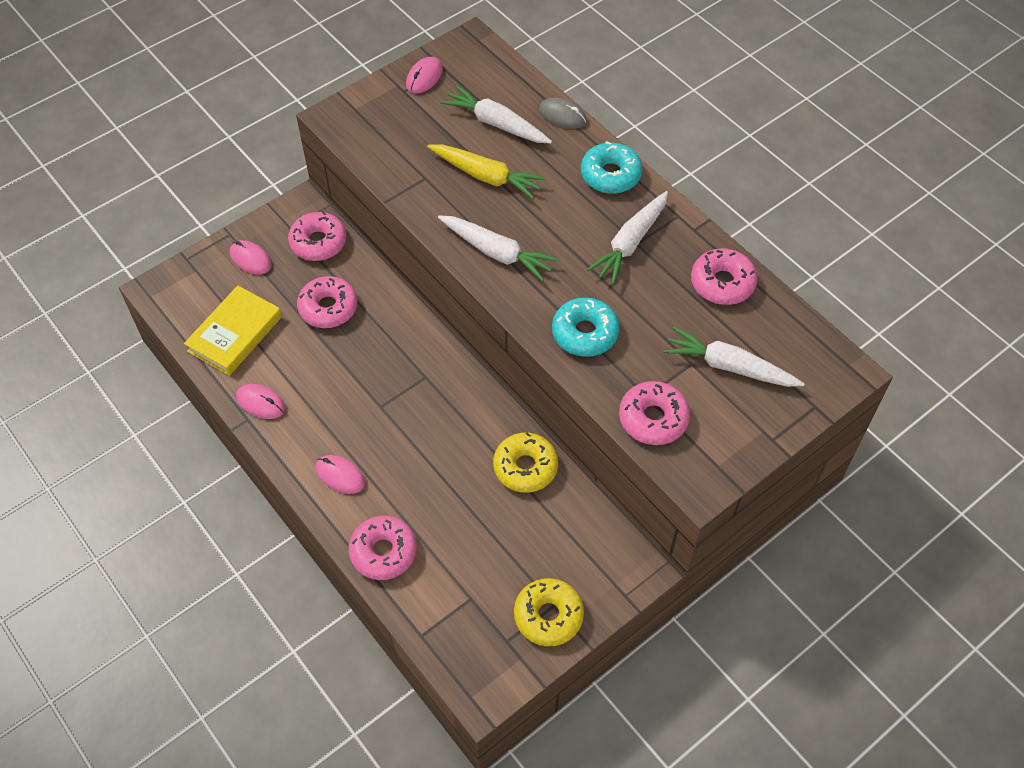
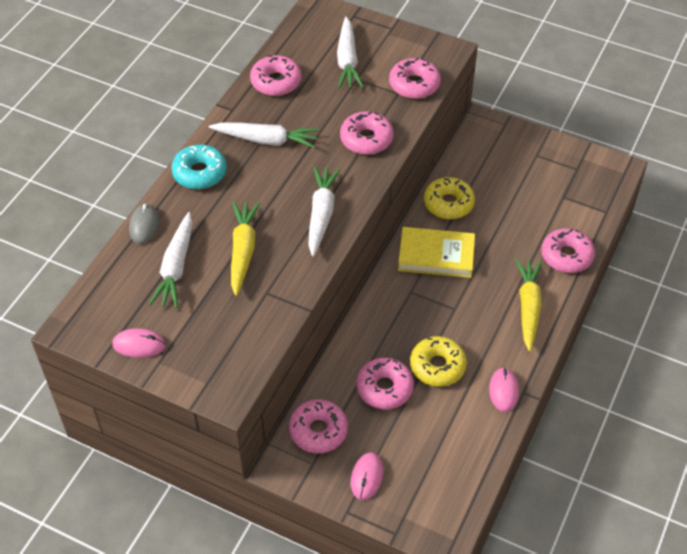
camera: 115 degrees left, 5 degrees down
(235, 334) = (452, 445): yellow book -> yellow book (436, 256)
(340, 475) = (528, 307): pink mouse -> yellow carrot
(548, 616) = (545, 155): yellow donut -> yellow donut (437, 366)
(585, 333) = (366, 139): turquoise donut -> pink donut

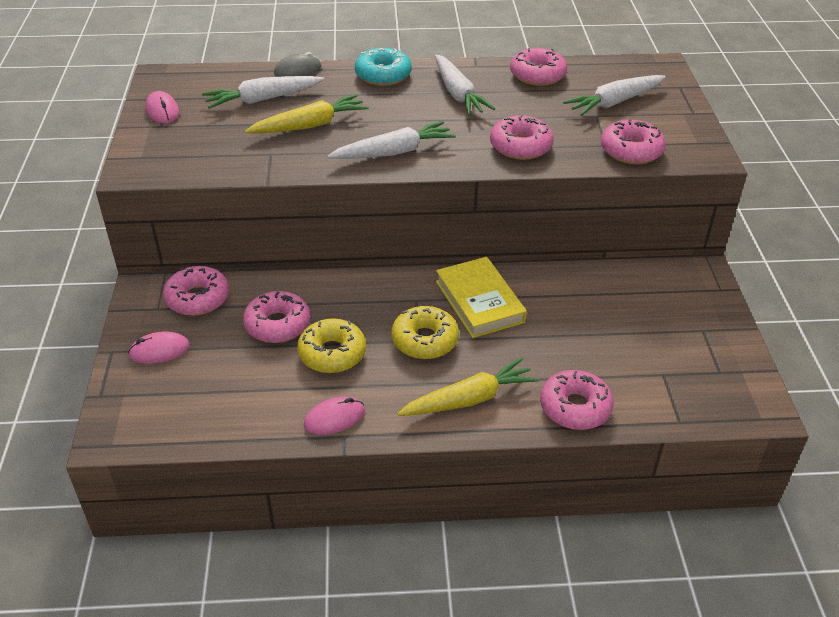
camera: 60 degrees right, 10 degrees down
(448, 203) = (559, 286): yellow donut -> yellow donut (424, 340)

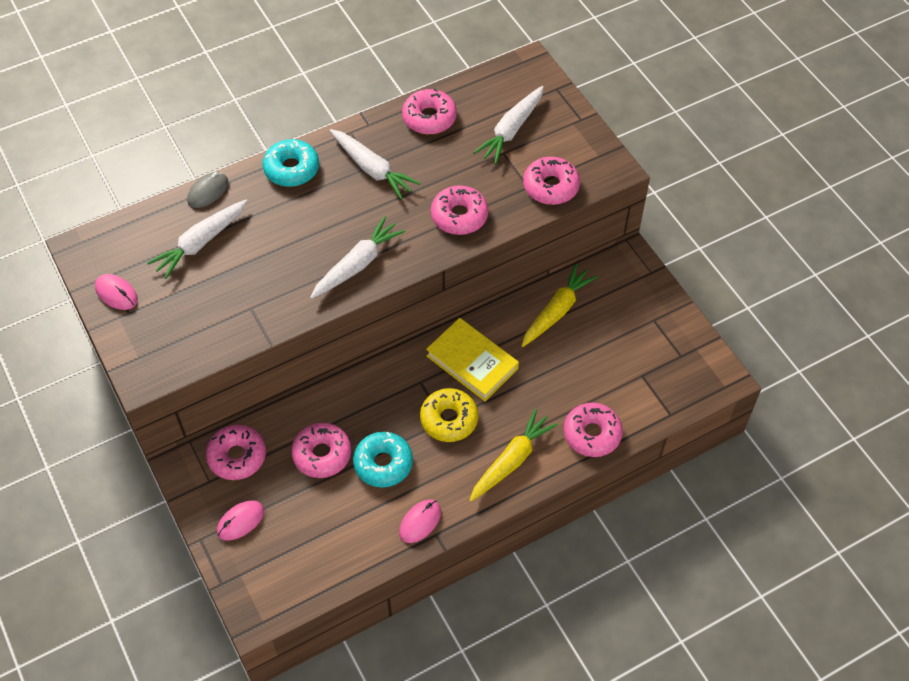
camera: 25 degrees left, 15 degrees up
(309, 125) = (264, 260): yellow carrot -> yellow carrot (557, 311)
(332, 353) = (383, 463): yellow donut -> turquoise donut

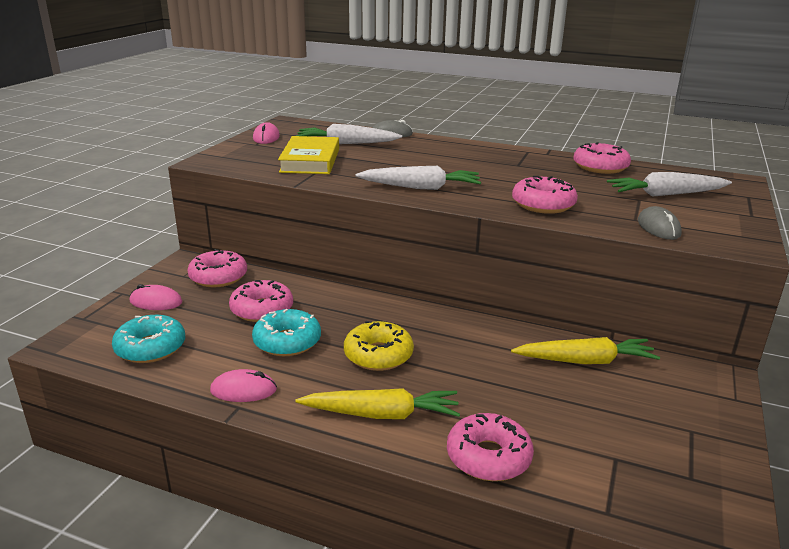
camera: 50 degrees right, 30 degrees down
(291, 169) = (458, 146): turquoise donut -> turquoise donut (150, 348)
(372, 169) = (513, 165): white carrot -> none
(472, 362) = (455, 340): yellow book -> yellow book (310, 161)
(551, 186) = (658, 227): pink donut -> grey mouse

